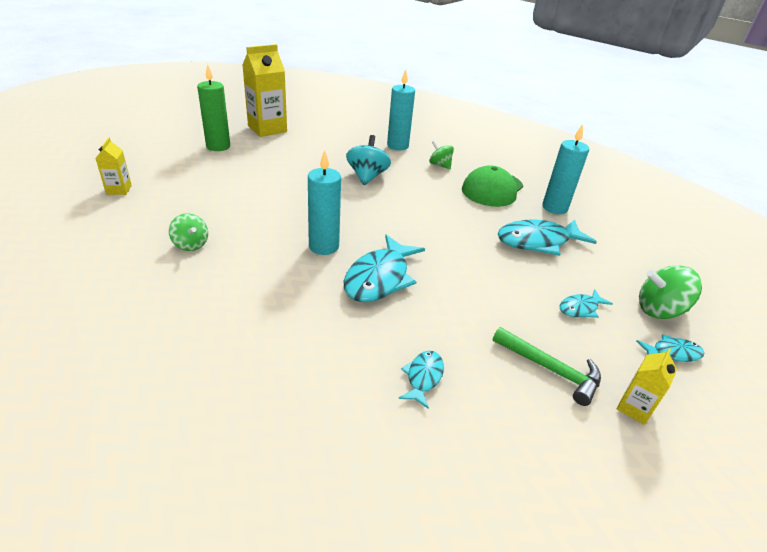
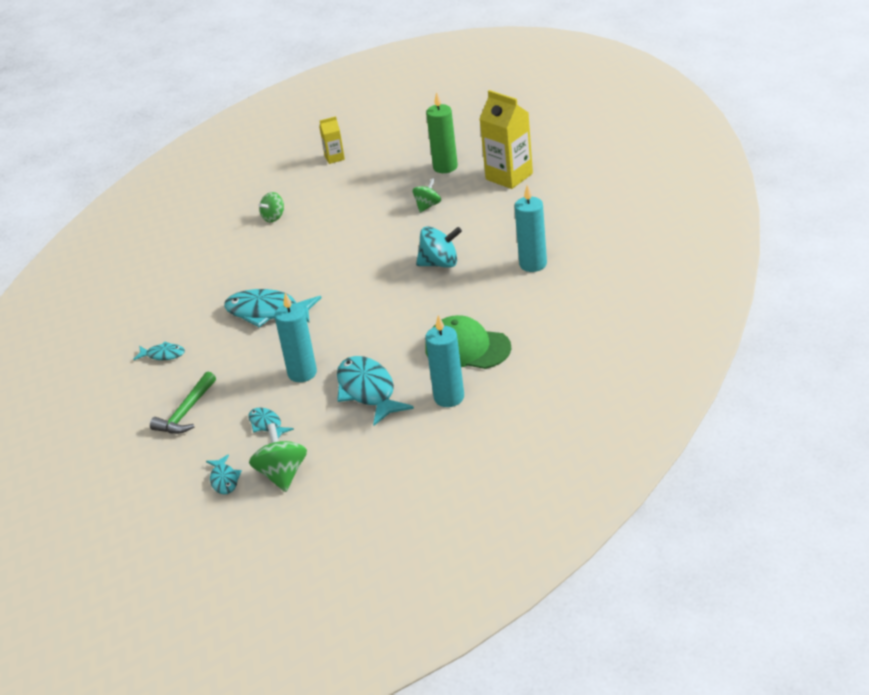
camera: 85 degrees right, 0 degrees up
(324, 246) = (299, 274): turquoise candle -> turquoise candle (302, 373)
(440, 165) = (502, 302): green spinning top -> green spinning top (428, 206)
(634, 408) = (157, 456): yellow carton -> none

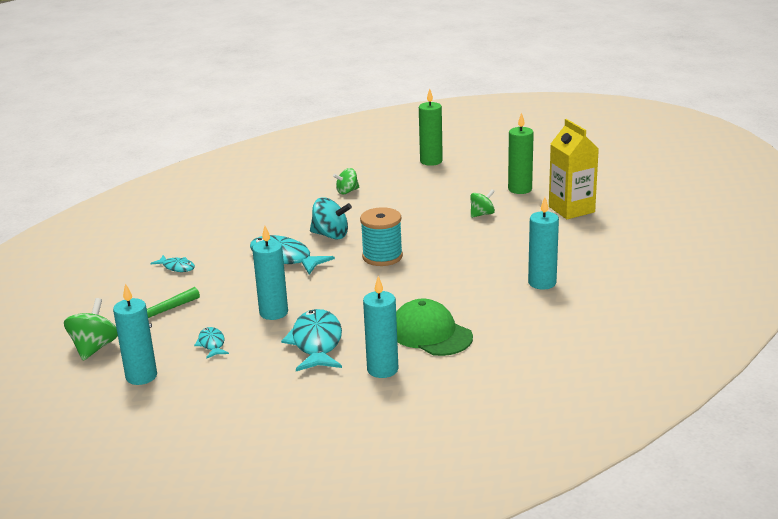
camera: 20 degrees right, 10 degrees down
(224, 480) = (141, 376): turquoise fish -> turquoise candle
(282, 474) = (190, 387): green spinning top -> green spinning top (94, 348)
(334, 158) = (431, 161): yellow carton -> green candle
(364, 281) = (382, 257): none -> turquoise spool
(440, 263) = (458, 260): turquoise spinning top -> turquoise spinning top (331, 235)

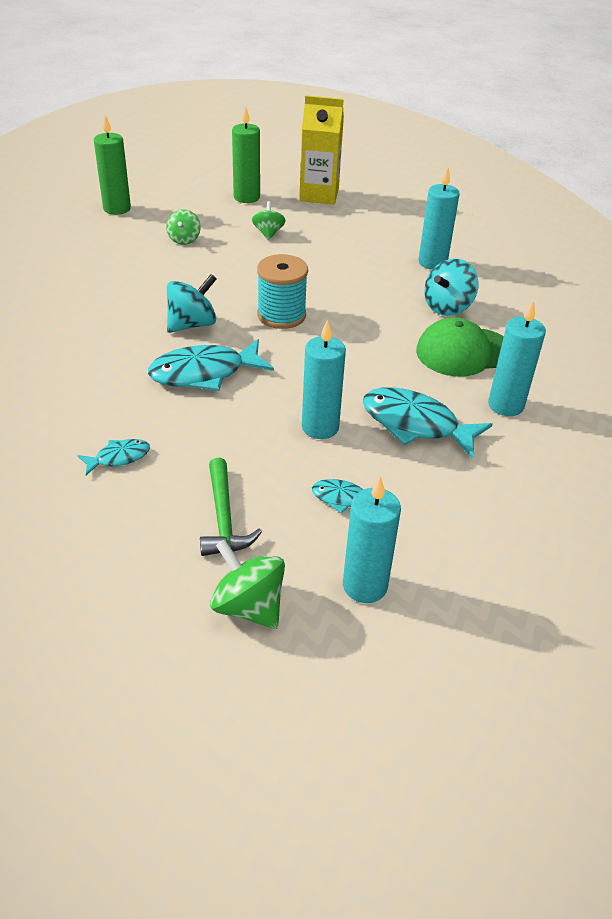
camera: 60 degrees left, 15 degrees up
(347, 191) = (106, 276): green spinning top -> green spinning top (184, 239)
(484, 309) = (447, 307): none -> turquoise spinning top

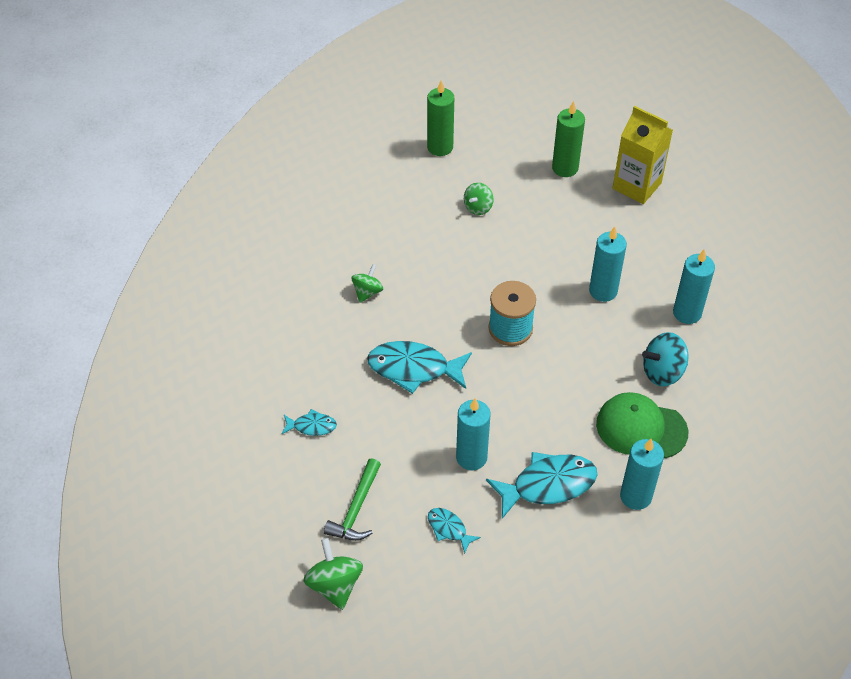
camera: 30 degrees right, 10 degrees up
(192, 324) = (431, 312): turquoise spinning top -> none
(268, 233) = (557, 223): green spinning top -> green spinning top (367, 292)
(365, 586) = (419, 605): turquoise candle -> turquoise candle (603, 291)
(416, 424) = (548, 485): turquoise fish -> turquoise fish turned 105 degrees clockwise

